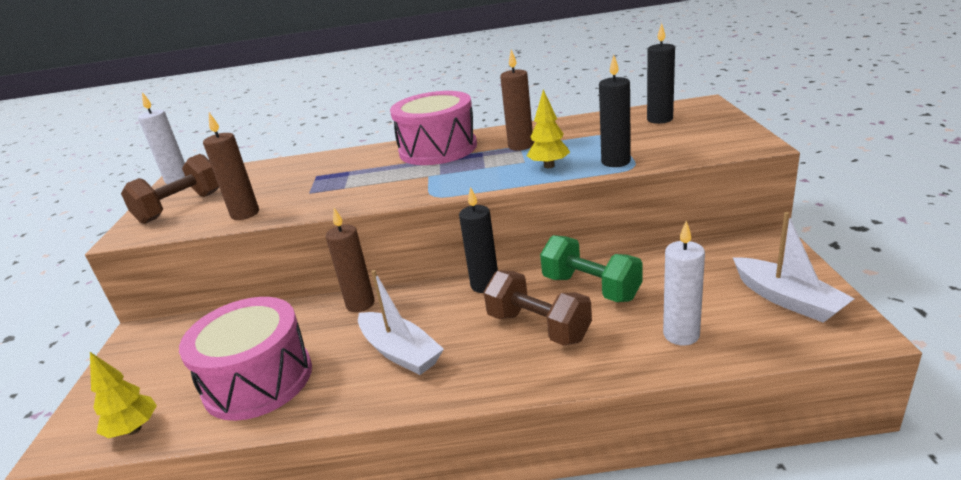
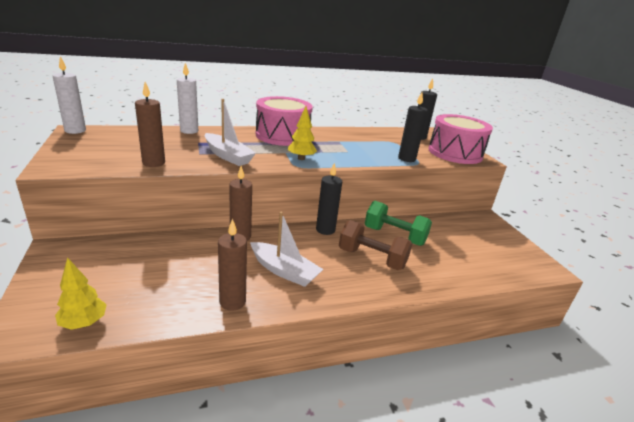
camera: 20 degrees left, 0 degrees up
(180, 207) = (91, 152): brown dumbbell -> none
(258, 380) = (180, 287): pink drum -> pink drum (455, 153)
(521, 146) = (340, 141): brown candle -> brown candle (232, 302)
(549, 166) = (366, 156): yellow tree -> yellow tree (301, 158)
(681, 335) = (459, 267): white candle -> white candle (189, 131)
(787, 299) = (507, 249): white boat -> white boat (228, 156)

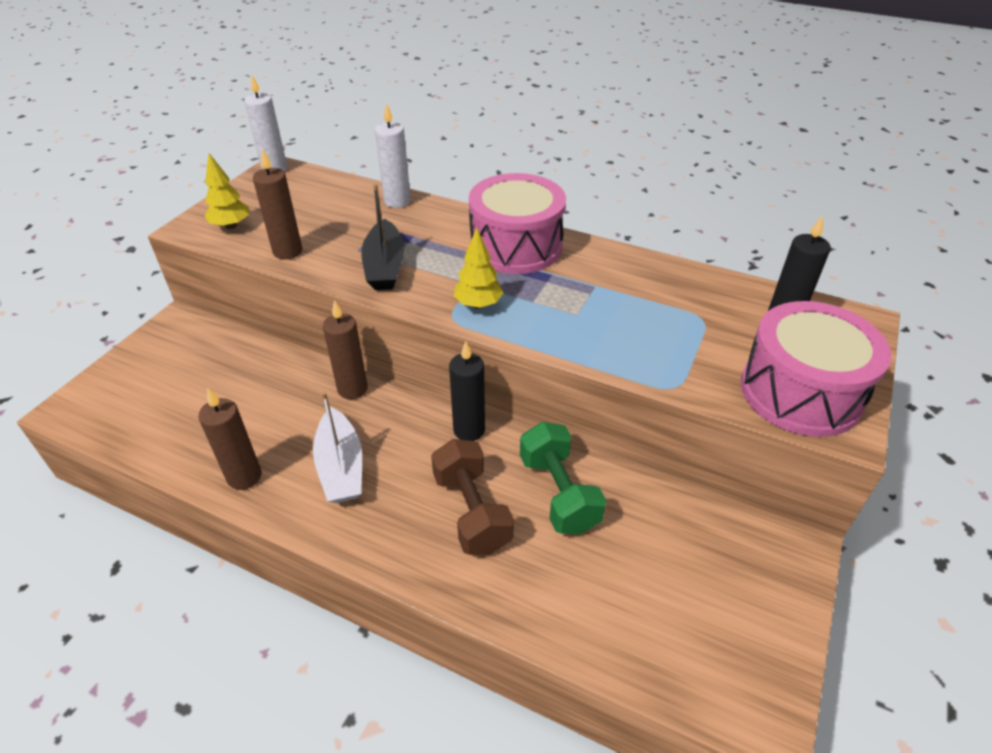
camera: 45 degrees right, 15 degrees up
(84, 323) = (114, 425): yellow tree -> yellow tree (231, 226)
(228, 156) = (385, 266): white boat -> black boat
(406, 159) = (664, 369): black candle -> none

